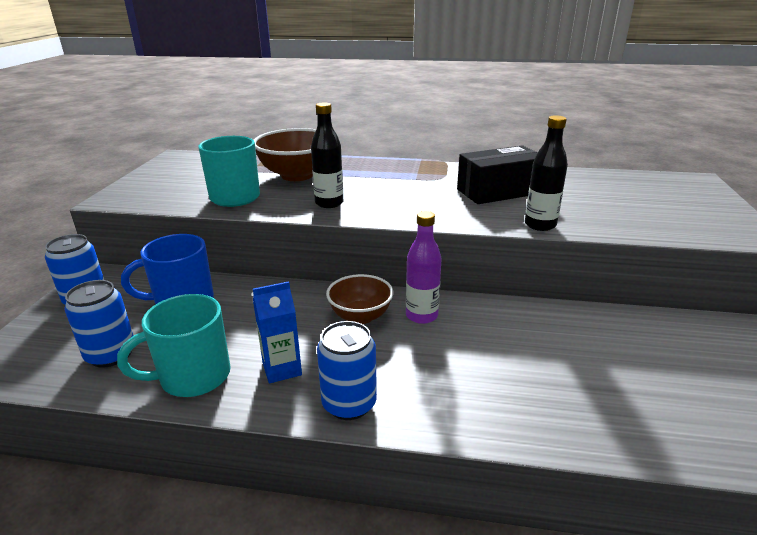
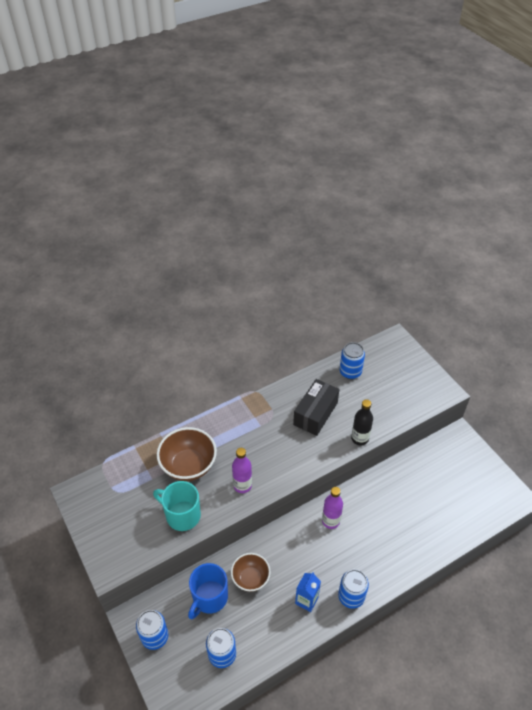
camera: 40 degrees left, 20 degrees up
(193, 377) = (275, 634): turquoise mug -> none
(329, 203) = (242, 485): black bottle -> purple bottle
(360, 316) = (305, 542): brown bowl -> brown bowl (250, 578)
(590, 181) = (350, 372): none -> blue can

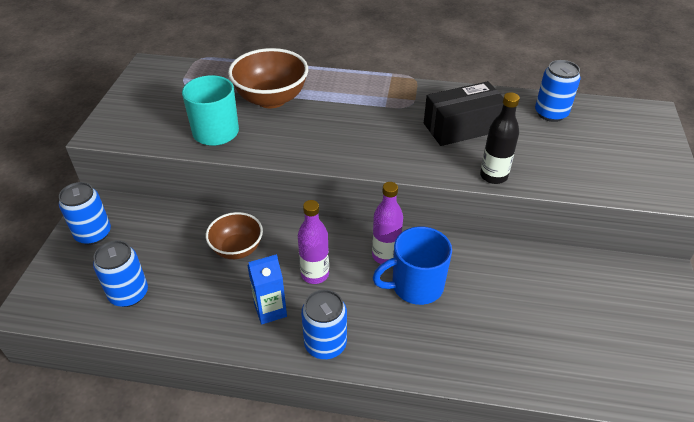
camera: 40 degrees right, 5 degrees down
(209, 598) = (178, 237): blue mug -> blue mug (415, 286)
(242, 485) = (304, 142): purple bottle -> purple bottle (315, 274)

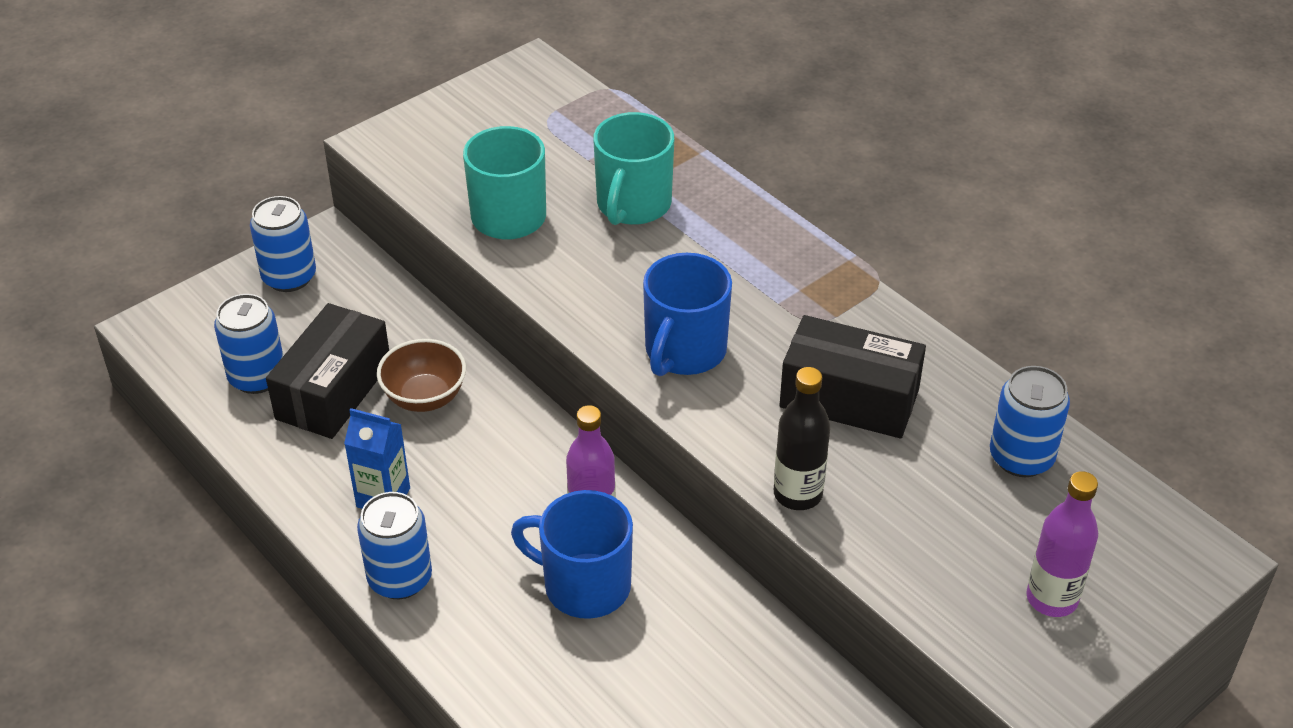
camera: 40 degrees right, 0 degrees up
(182, 275) = (333, 390): none -> black box
(271, 99) = (633, 205): brown bowl -> turquoise mug
(315, 274) = (480, 488): purple bottle -> purple bottle (1052, 598)
(371, 146) = (684, 351): none -> blue mug

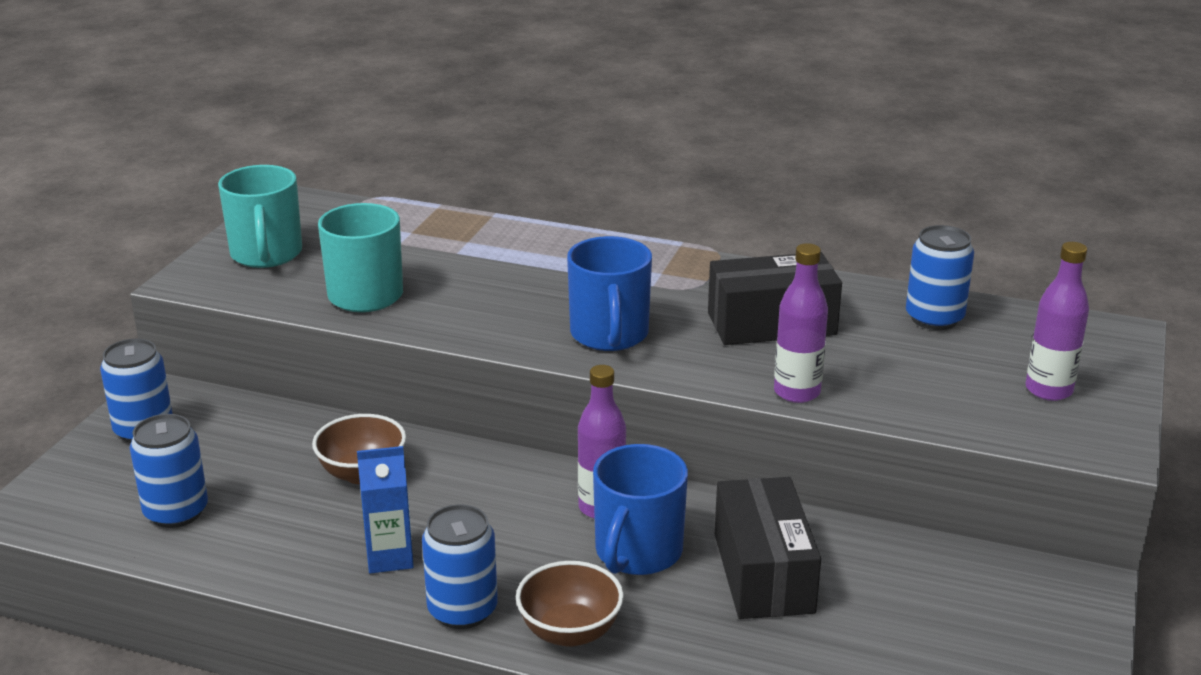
camera: 30 degrees left, 15 degrees down
(333, 390) = (266, 497): black box -> black box (763, 573)
(466, 641) = (570, 632): none -> brown bowl
(584, 585) = (637, 552): blue mug -> blue mug turned 60 degrees counterclockwise
(633, 205) = (469, 260): turquoise mug -> turquoise mug (266, 254)
(798, 494) = (797, 392): black bottle -> purple bottle

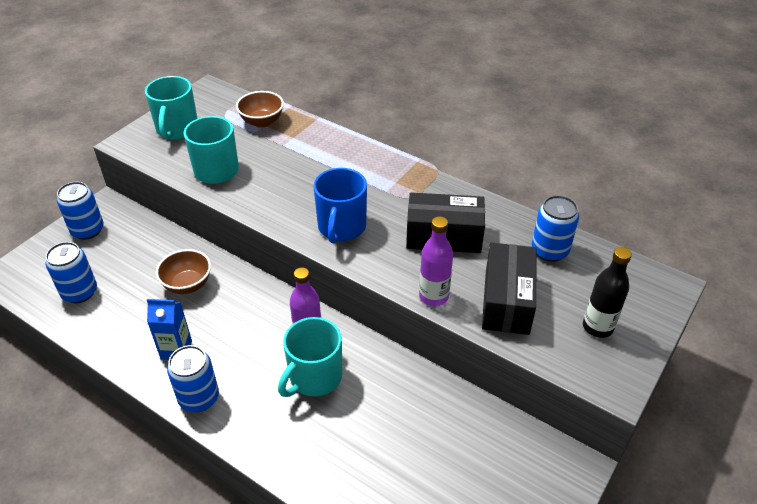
camera: 15 degrees right, 15 degrees up
(570, 632) = (251, 428): brown bowl -> brown bowl (262, 122)
(637, 552) = (314, 377): blue mug -> turquoise mug
(763, 573) = (381, 409): black box -> black box (506, 301)
(1048, 390) = (597, 327): purple bottle -> black bottle

